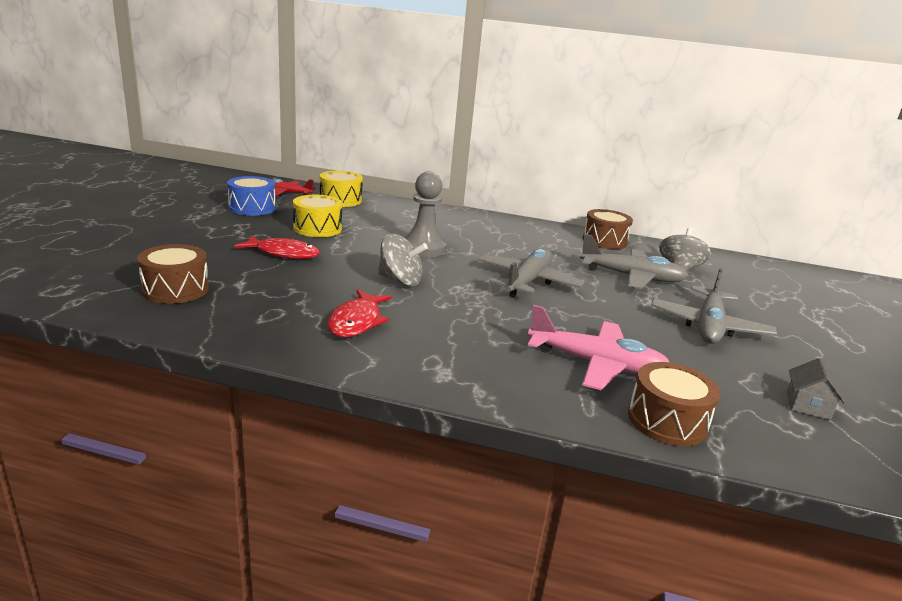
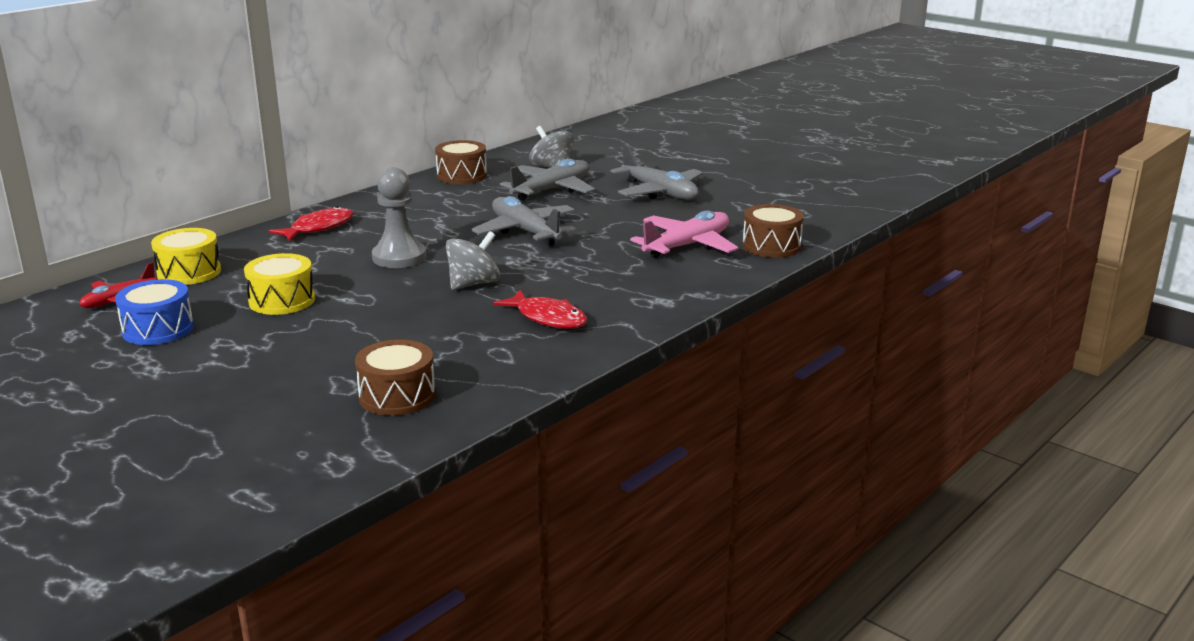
camera: 60 degrees left, 0 degrees up
(283, 253) = (345, 329): red fish -> red fish (318, 228)
(807, 405) = (779, 201): grey house -> none

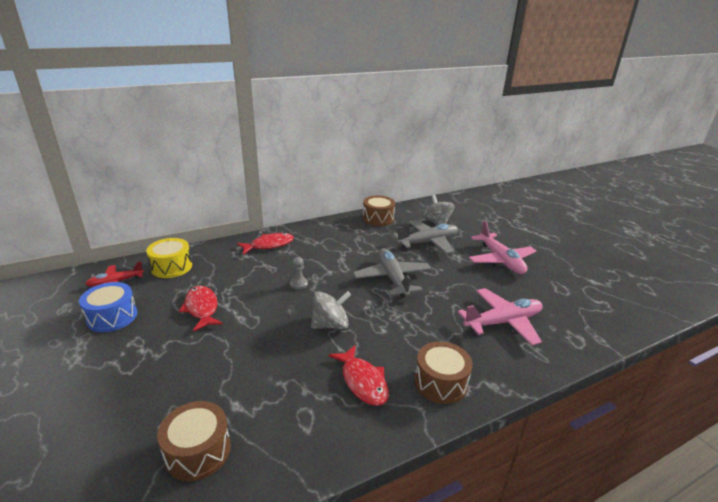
camera: 20 degrees right, 5 degrees up
(282, 300) = (201, 308): yellow drum -> red fish
(399, 257) = (298, 284): grey pawn -> grey pawn, size x0.49
(659, 192) = (500, 260): grey plane -> pink plane
(771, 246) = (572, 340): brown drum -> brown drum (440, 382)

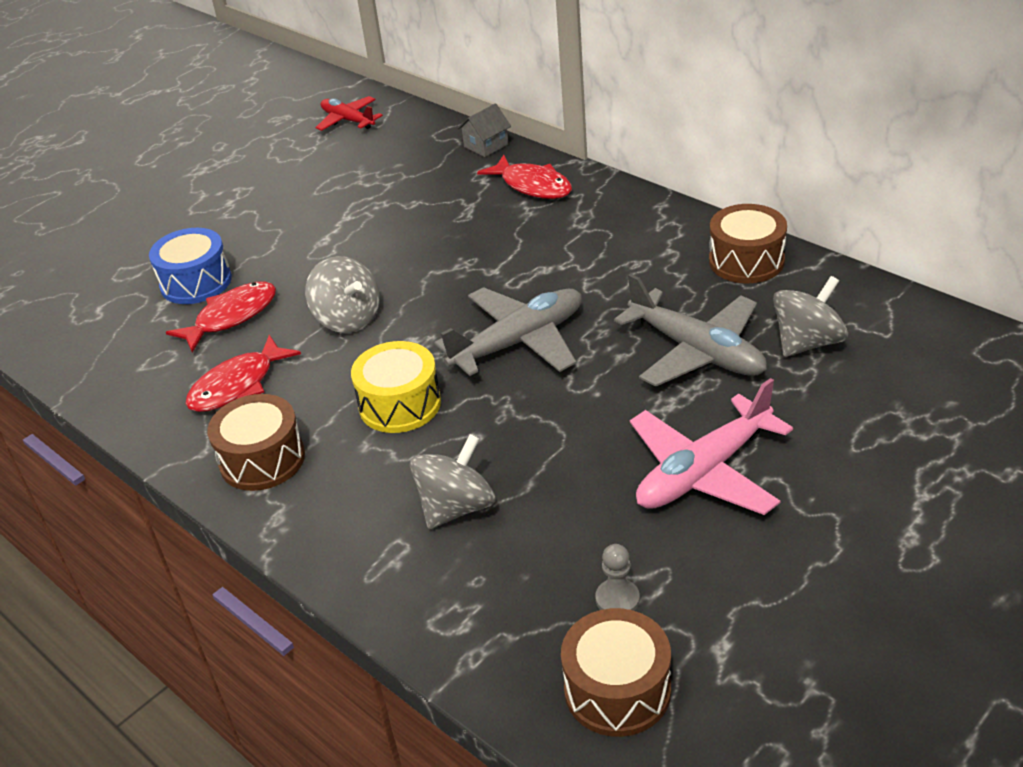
camera: 75 degrees right, 10 degrees up
(112, 317) = (278, 154): blue drum -> blue drum (196, 282)
(171, 267) = (409, 138): yellow drum -> yellow drum (400, 404)
(198, 451) = (94, 305): brown drum -> brown drum (617, 690)
(201, 308) = (328, 203): red fish -> red fish (231, 317)
(214, 248) = (486, 145): none -> grey house
(298, 284) = (436, 255): grey pawn -> grey pawn (617, 599)
(503, 322) = (456, 507): pink plane -> grey spinning top

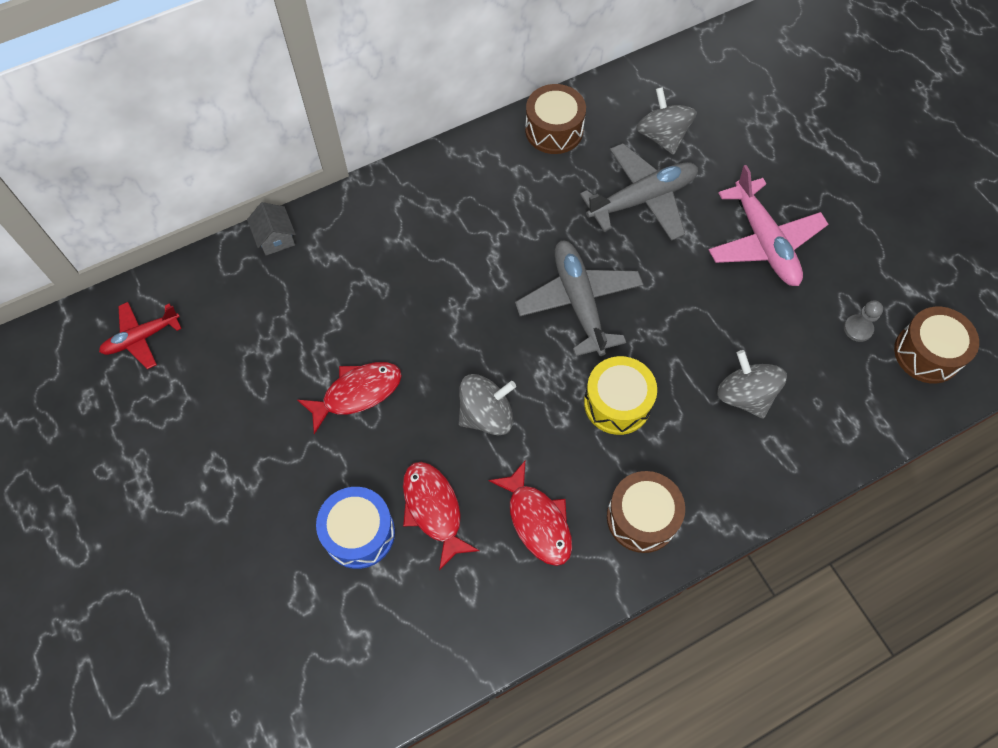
camera: 75 degrees left, 25 degrees up
(532, 186) = (366, 225): red fish -> red fish (357, 393)

